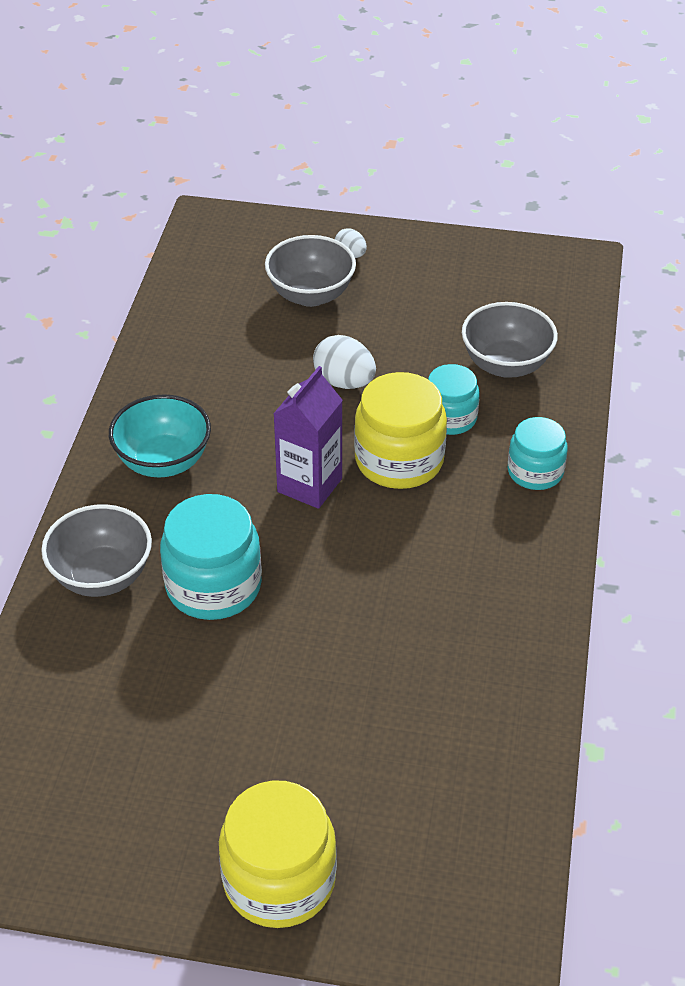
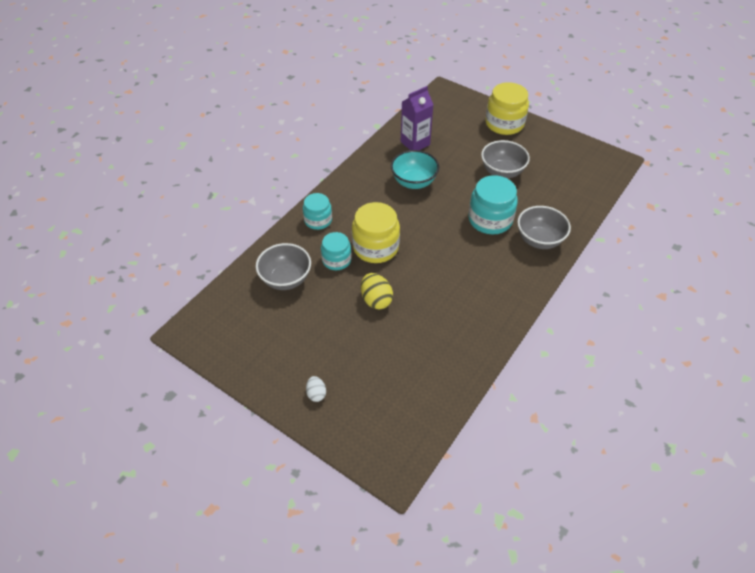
camera: 155 degrees left, 5 degrees up
(163, 461) = (492, 287): turquoise bowl -> turquoise bowl (414, 182)
(309, 485) = (425, 249): purple carton -> purple carton (415, 143)
(311, 295) = (360, 369): grey bowl -> grey bowl (502, 172)
(344, 382) = (376, 300): white egg -> yellow egg

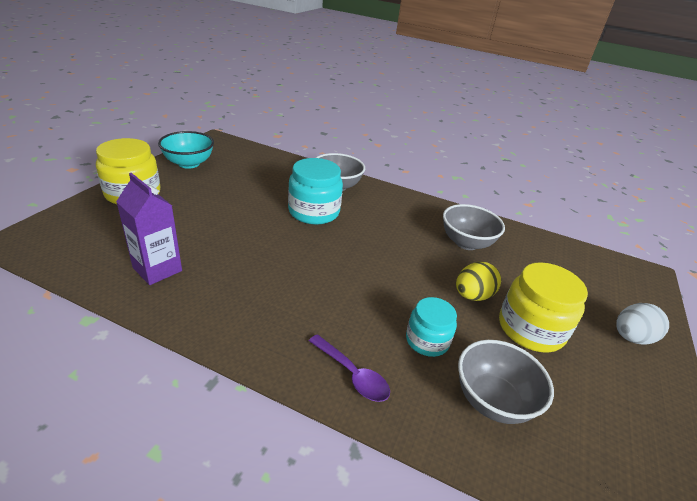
camera: 105 degrees left, 15 degrees down
(316, 394) = (631, 338): white egg -> white egg, size x1.68
(318, 220) = (352, 375): turquoise jar -> purple spoon
(375, 247) = (387, 301): yellow jar -> yellow jar (530, 329)
(414, 182) = (250, 269): turquoise bowl -> turquoise bowl (189, 163)
(502, 172) = (231, 200): grey bowl -> grey bowl (466, 243)

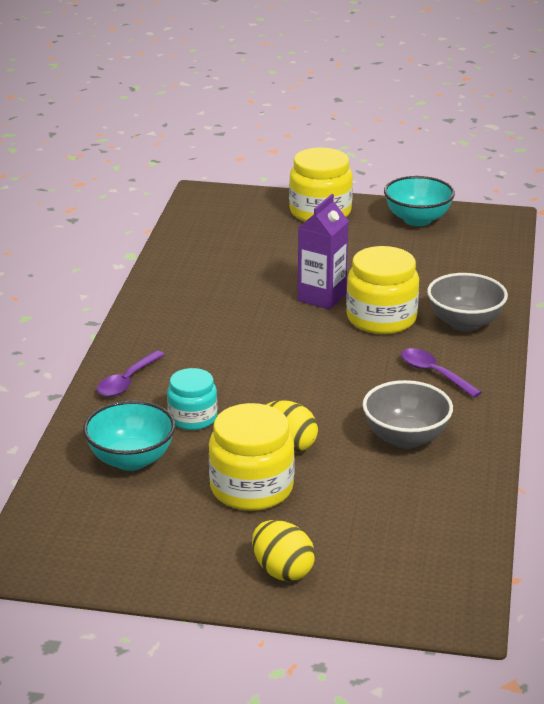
camera: 80 degrees right, 5 degrees down
(157, 269) = (206, 261): purple carton -> purple carton (322, 297)
(314, 212) = (381, 318): turquoise jar -> yellow jar
(392, 212) = (434, 373): none -> purple spoon
(492, 400) = (131, 460): grey bowl -> turquoise bowl
(631, 338) = (282, 571): white egg -> yellow egg

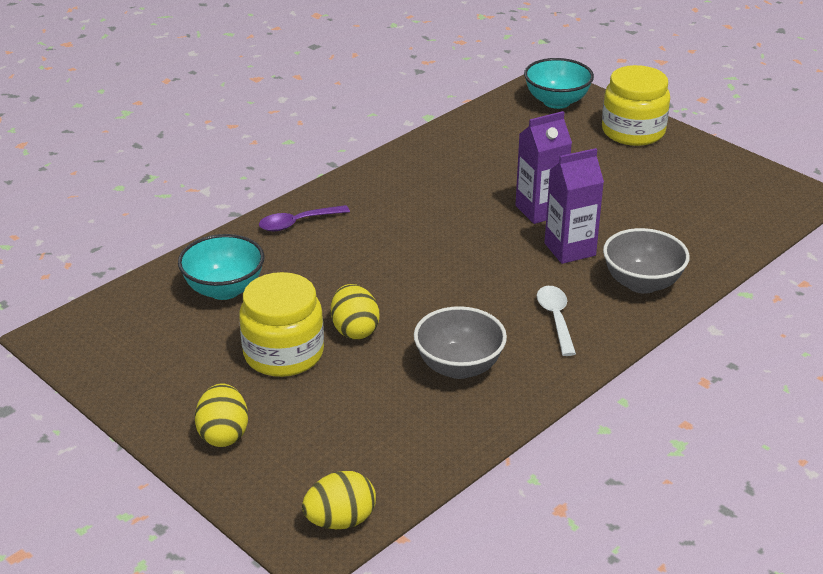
camera: 35 degrees right, 5 degrees up
(192, 418) = (309, 274): turquoise jar -> none
(381, 318) = (570, 249): yellow jar -> purple carton
(417, 219) = (716, 169): turquoise bowl -> turquoise bowl (556, 102)
(434, 373) = (556, 318): purple spoon -> white spoon
(458, 588) = (340, 520): none -> yellow egg

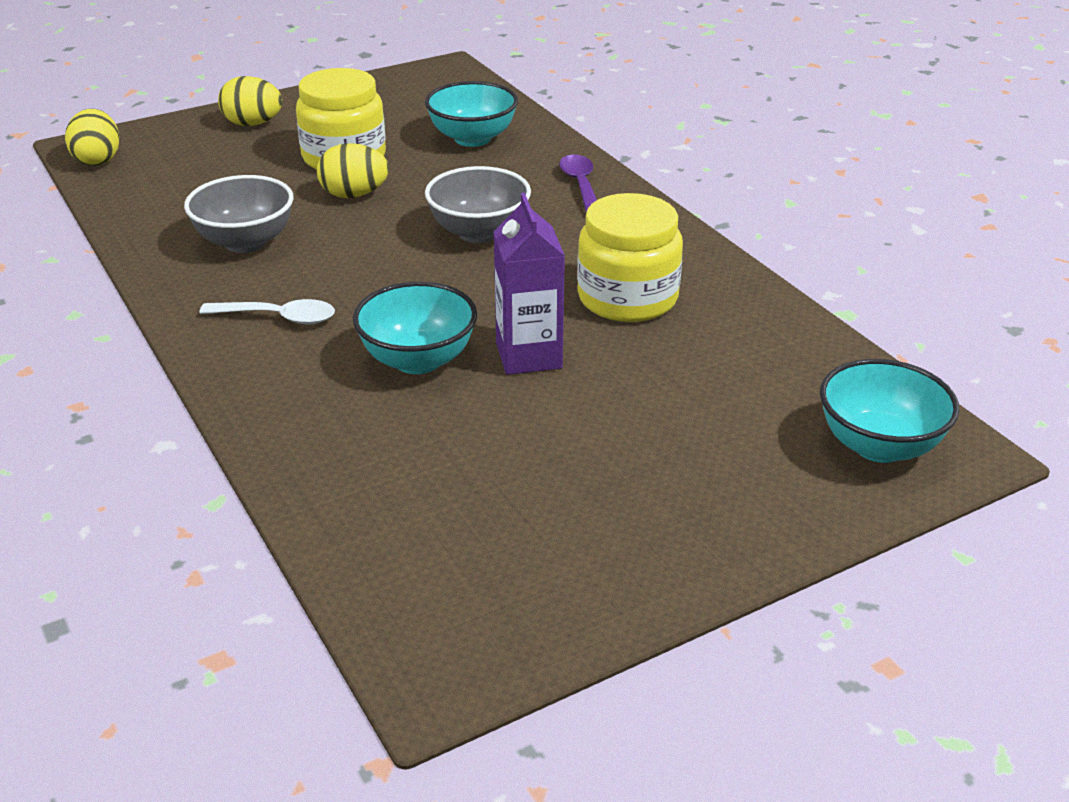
camera: 105 degrees right, 0 degrees up
(570, 249) = (418, 360): purple carton -> turquoise bowl
(633, 131) = (747, 511): yellow jar -> yellow jar (627, 298)
(642, 283) = (301, 402): grey bowl -> grey bowl (479, 232)

